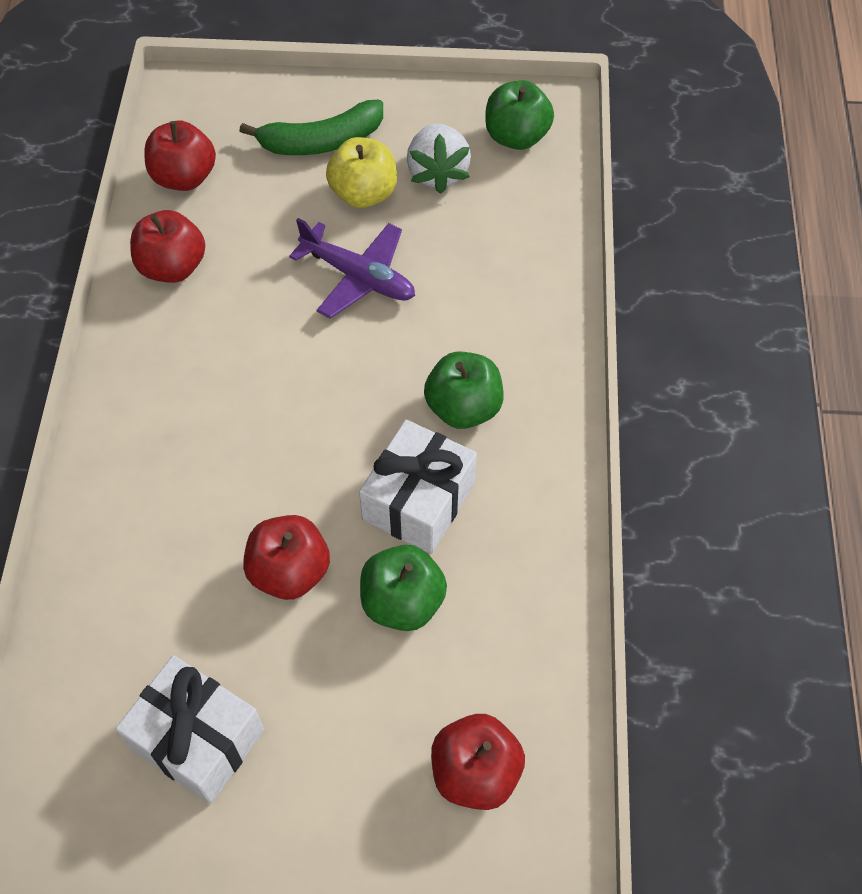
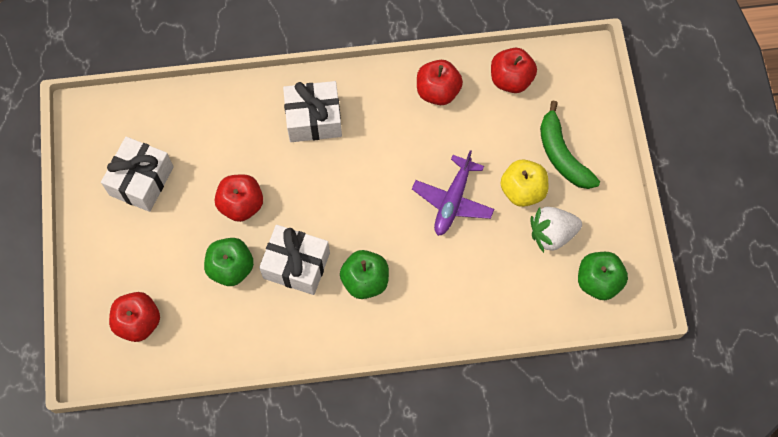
camera: 80 degrees right, 10 degrees up
(164, 441) = (314, 119): none -> white gift

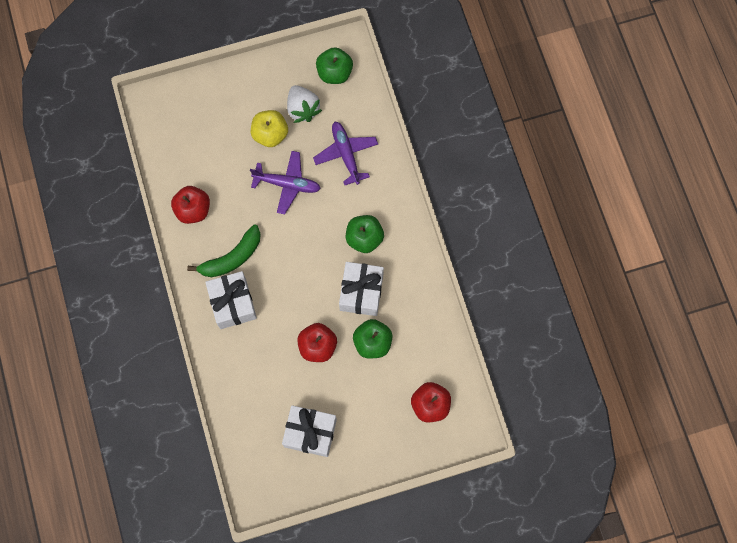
camera: 100 degrees left, 5 degrees up
(482, 277) = (346, 154): none -> purple plane
(511, 79) = (174, 155): red apple -> none
(562, 155) = (236, 109): green banana -> green banana (232, 258)

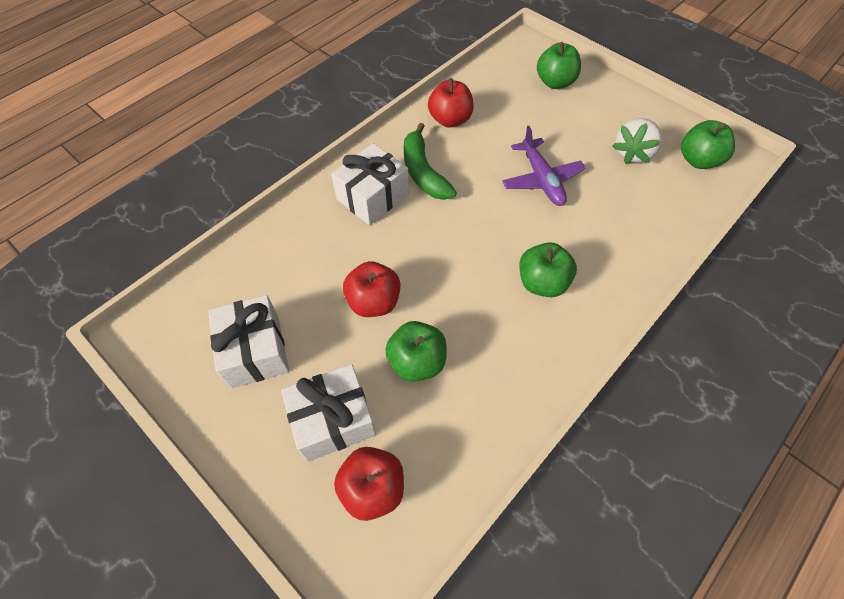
camera: 60 degrees right, 15 degrees down
(203, 111) = (555, 82): none -> green apple
(232, 258) = (423, 172): green banana -> green banana turned 45 degrees clockwise
(270, 134) = (580, 140): yellow apple -> none
(346, 154) = (622, 214): purple plane -> none
(361, 292) = (473, 314): white gift -> white gift (333, 420)

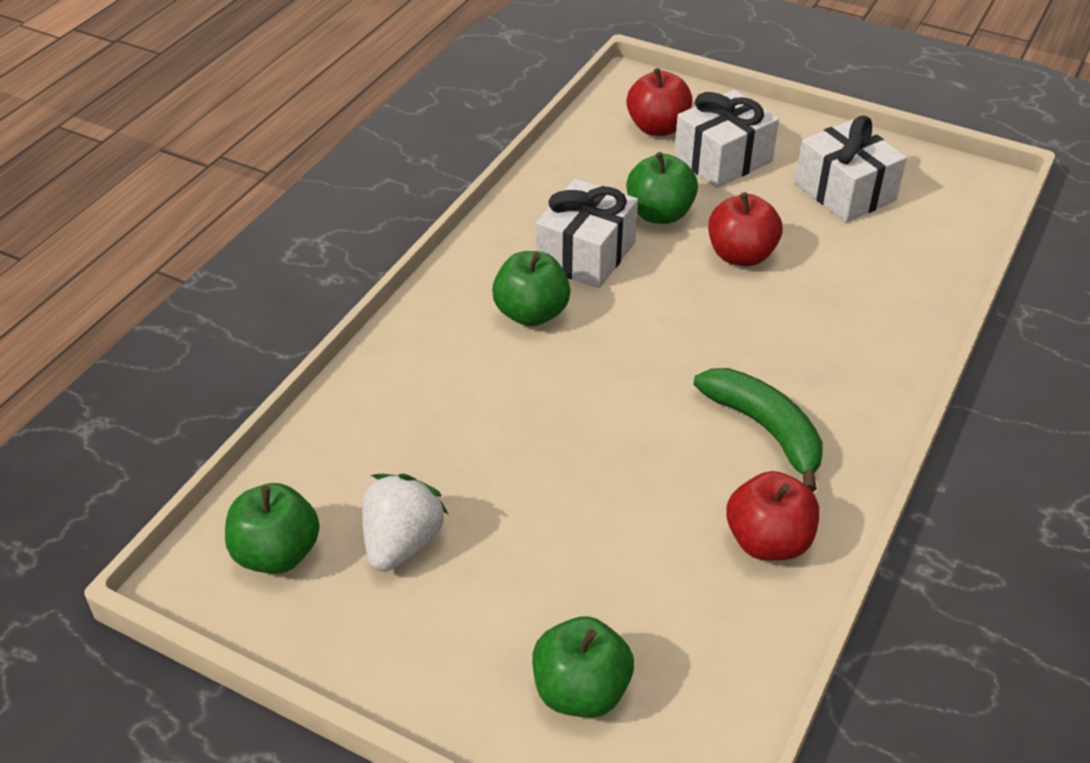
camera: 165 degrees right, 15 degrees down
(372, 197) = (823, 376): white gift -> white gift (586, 254)
(541, 179) = (563, 457): purple plane -> none

